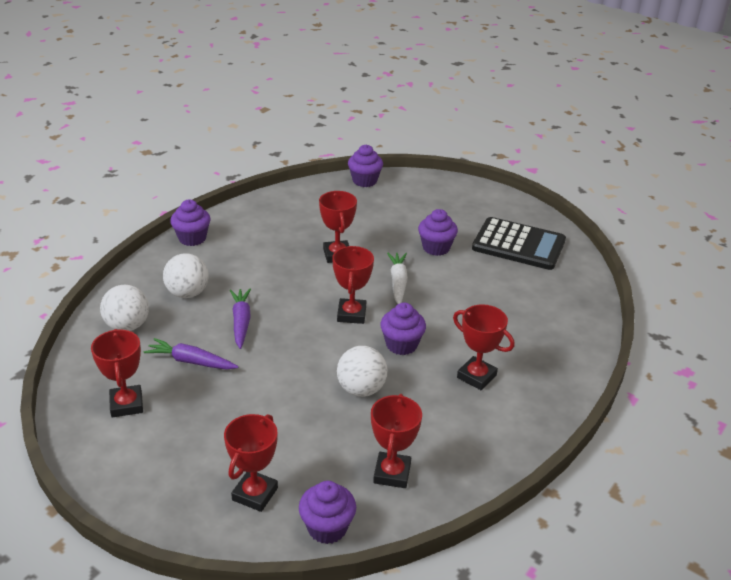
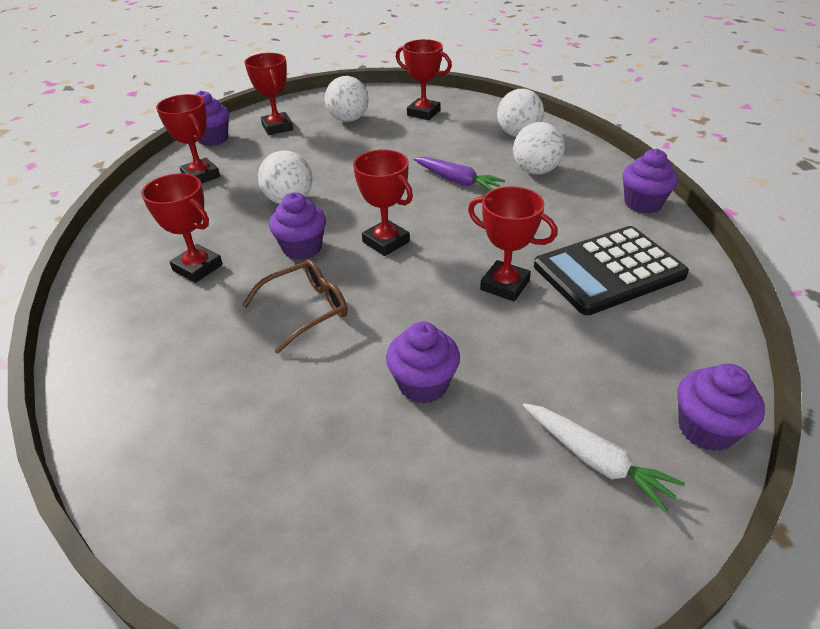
camera: 135 degrees right, 5 degrees up
(188, 450) = (348, 119): none -> white ball
(191, 361) = (436, 145): purple carrot -> none
(398, 282) = (394, 302): white carrot -> white carrot (595, 460)
(443, 308) = (307, 309): none -> brown glasses
(476, 376) = (198, 268): red trophy -> red trophy turned 45 degrees clockwise
(518, 245) = (319, 497): black calculator -> black calculator (608, 271)

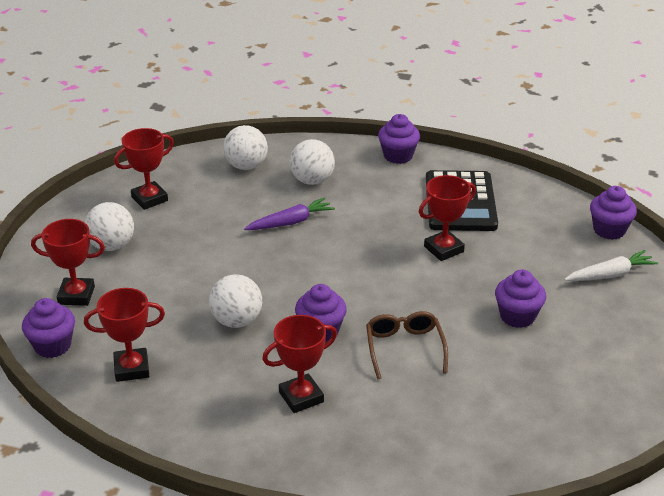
camera: 65 degrees left, 5 degrees down
(386, 242) = (348, 285): red trophy -> none

